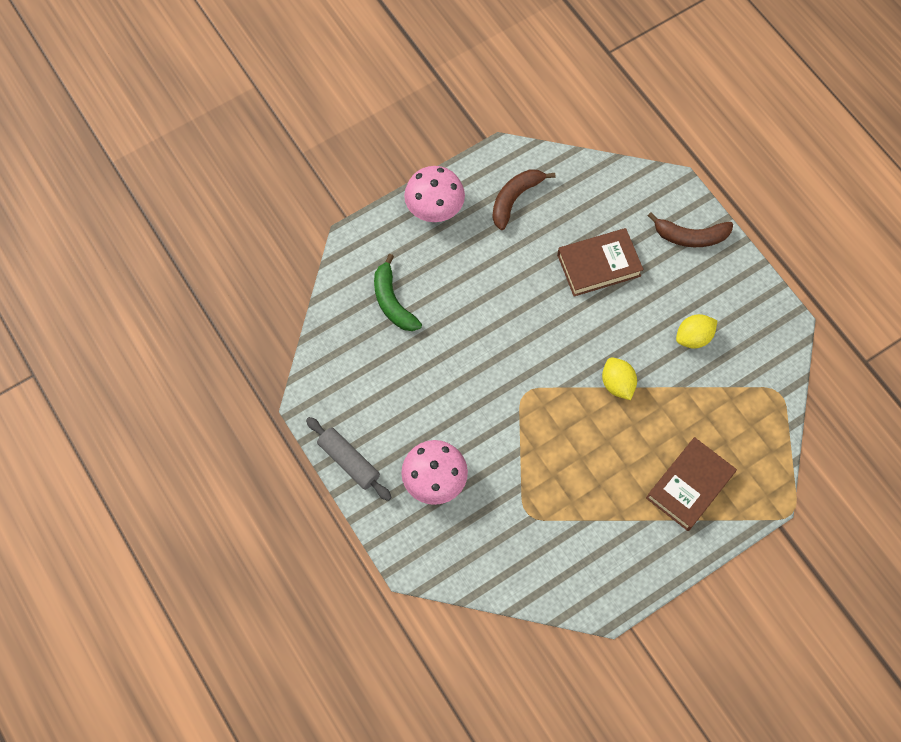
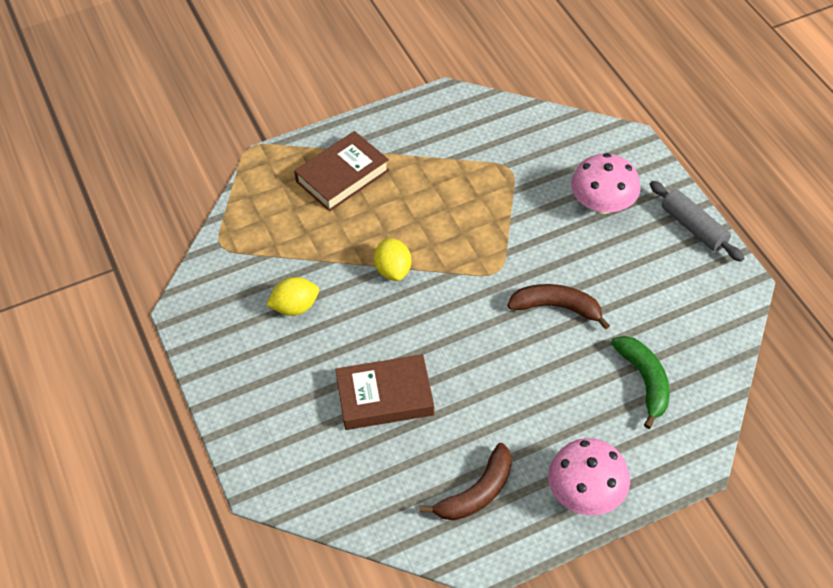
camera: 170 degrees left, 15 degrees down
(690, 236) = (261, 419): brown banana -> brown banana (557, 307)

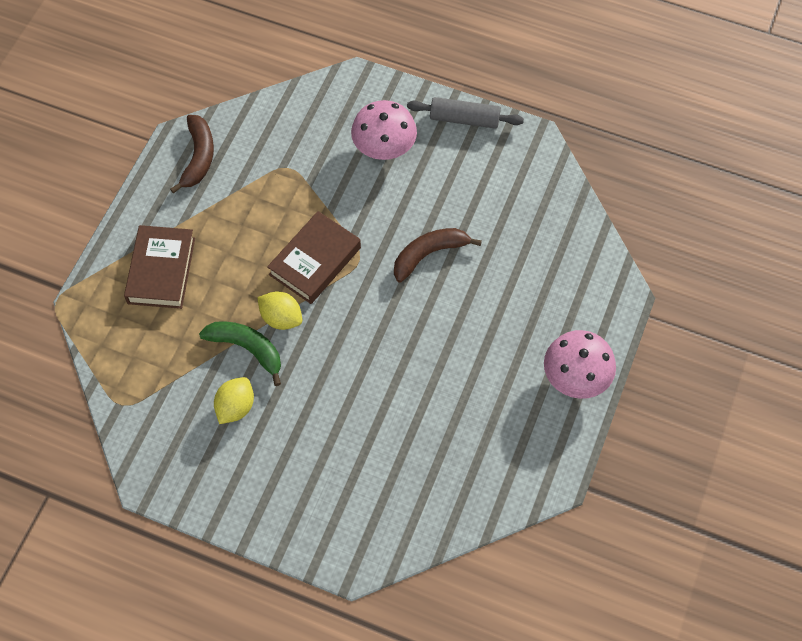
camera: 45 degrees left, 10 degrees up
(385, 397) = (374, 421): brown book -> brown book (315, 261)
(477, 492) = (506, 437): brown banana -> brown banana (198, 157)
(644, 381) = (538, 264): green banana -> green banana (247, 349)

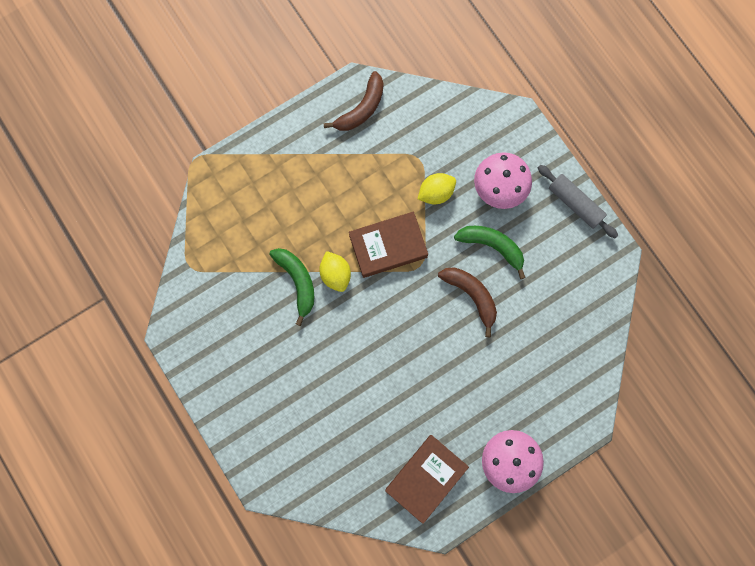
camera: 35 degrees right, 15 degrees up
(161, 270) = (279, 182): brown book -> brown book (426, 478)
(235, 407) = (261, 320): yellow lemon -> yellow lemon (436, 193)
(415, 200) = (492, 246): none -> green banana
(429, 255) = (471, 295): brown banana -> brown banana turned 45 degrees clockwise

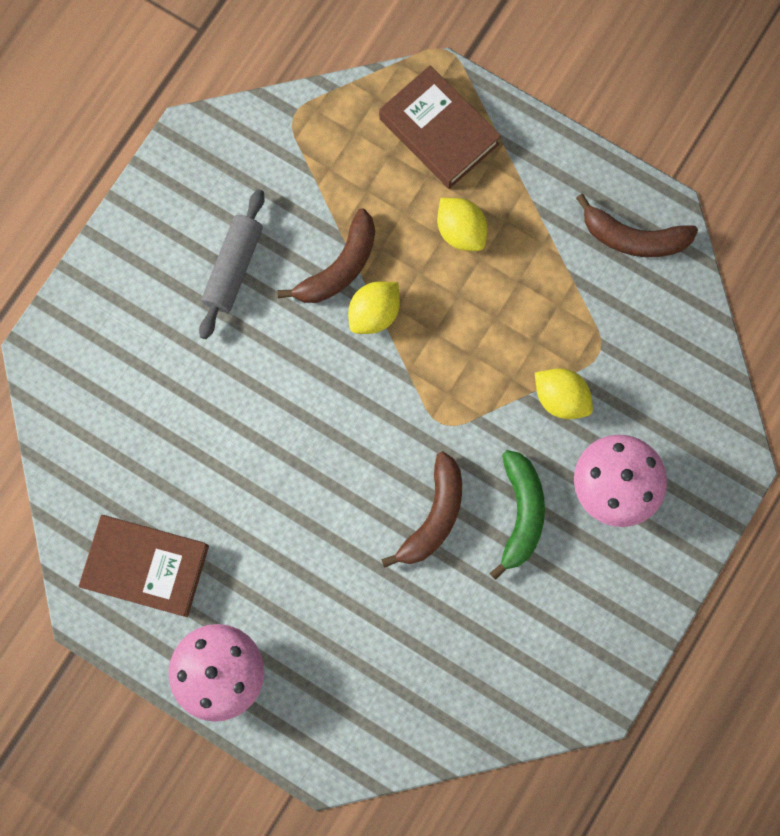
camera: 65 degrees right, 0 degrees up
(297, 282) = (339, 267): green banana -> brown banana
(310, 202) = (461, 231): none -> yellow lemon
(388, 246) = (449, 366): brown book -> brown book (439, 131)
(575, 204) = (645, 607): grey rolling pin -> grey rolling pin (234, 268)

